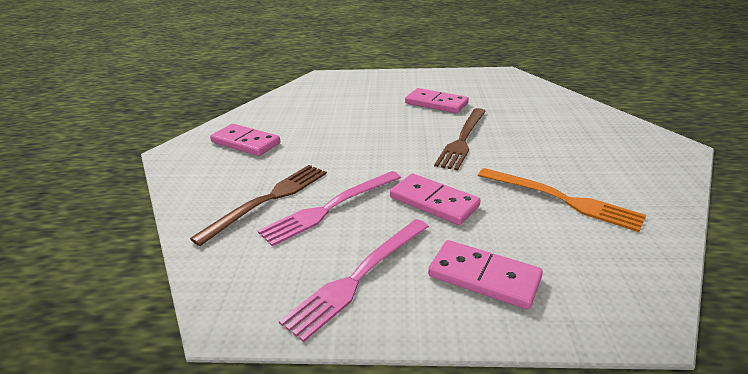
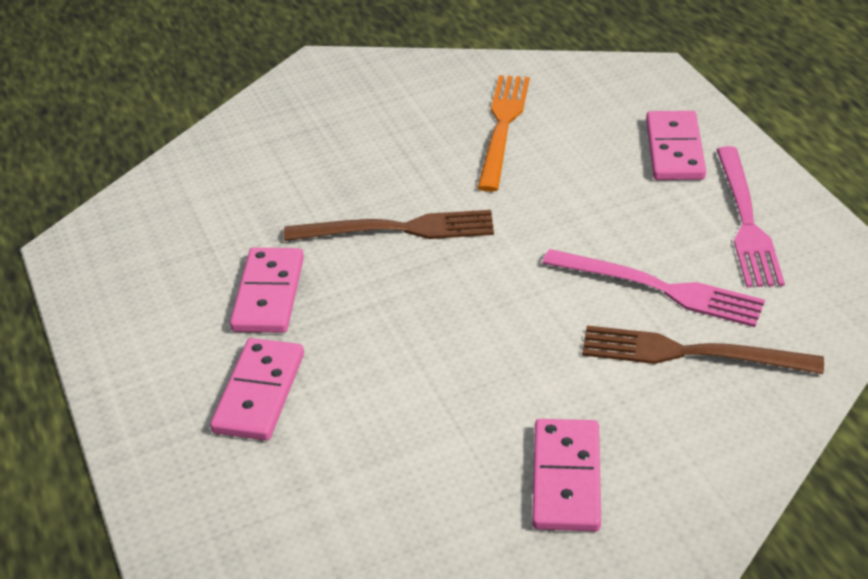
camera: 115 degrees left, 10 degrees up
(358, 277) = (746, 221): pink fork -> pink fork turned 75 degrees clockwise
(434, 202) = (578, 211): pink domino -> pink domino (259, 393)

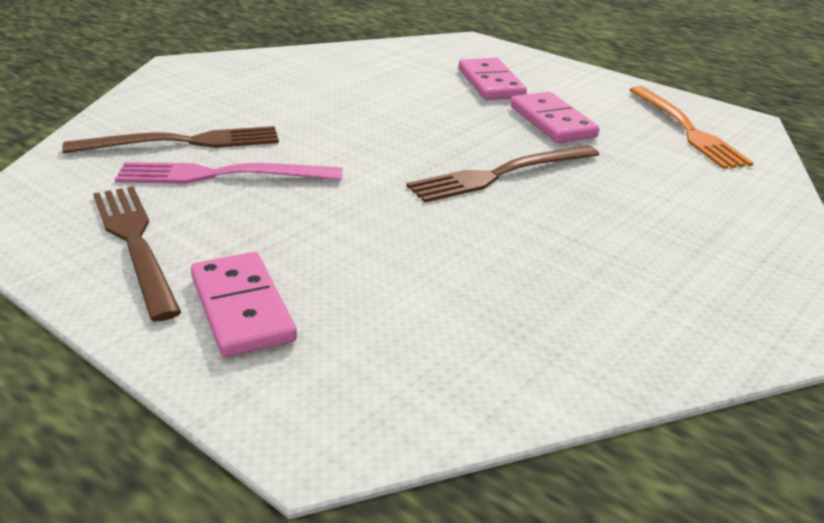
camera: 150 degrees right, 10 degrees down
(503, 127) = (488, 290): orange fork -> orange fork (686, 129)
(566, 478) = (257, 81): pink domino -> none
(746, 221) = (135, 243): pink fork -> brown fork

